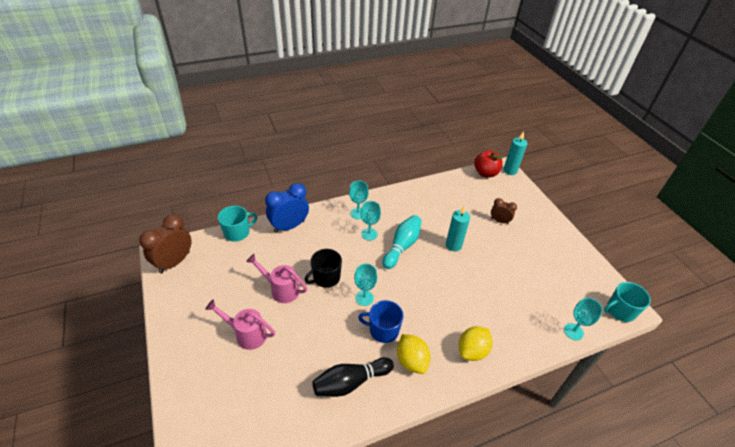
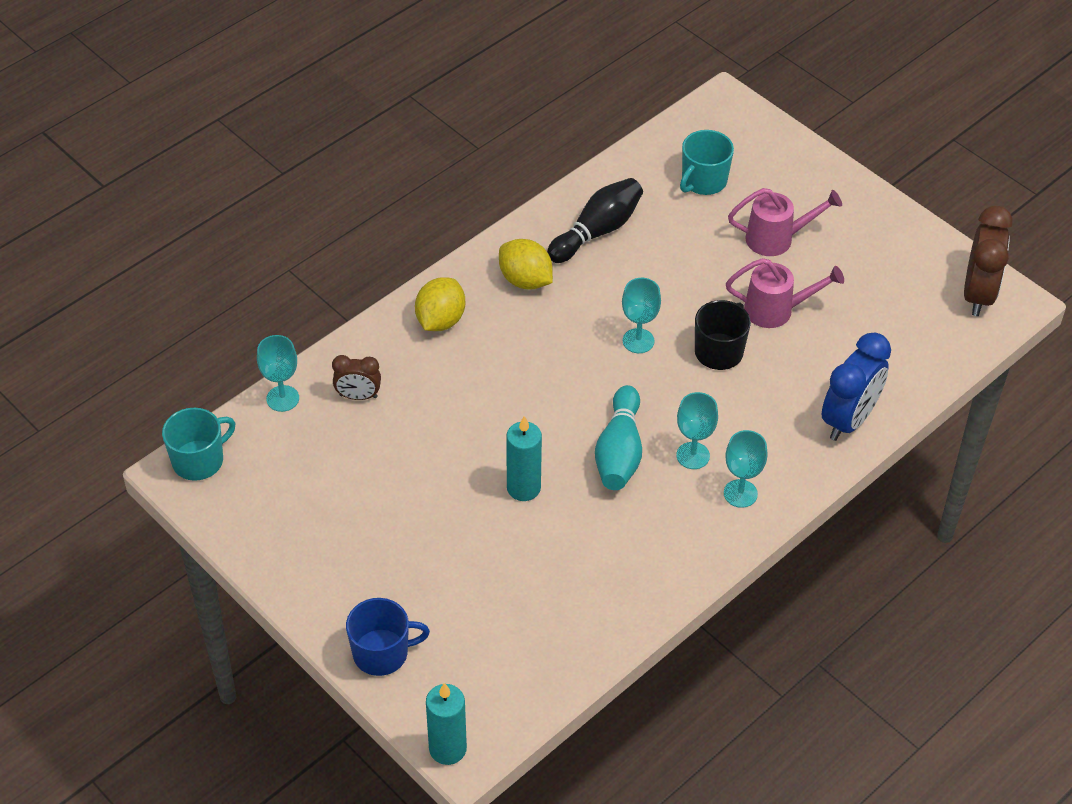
camera: 160 degrees right, 5 degrees up
(237, 232) = (928, 376): turquoise mug -> turquoise mug (703, 181)
(383, 330) = (585, 305): blue mug -> blue mug (382, 653)
(485, 173) = (507, 716): red apple -> none
(499, 221) = (445, 579): brown clock -> brown clock (358, 396)

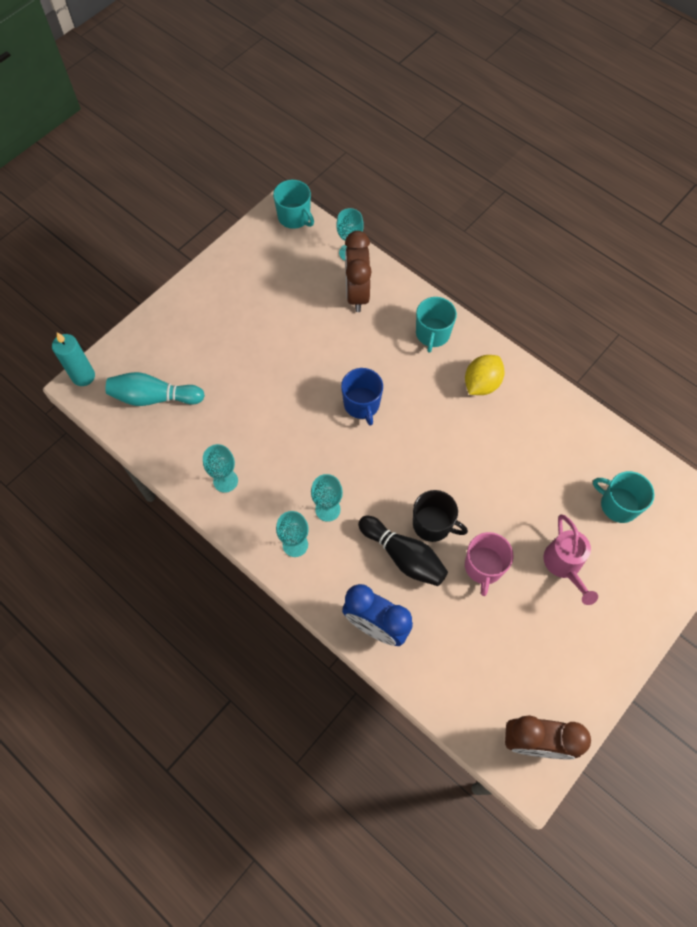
camera: 85 degrees right, 15 degrees up
(358, 396) = (357, 294): brown clock -> brown clock, size x1.76
(382, 653) = (153, 333): blue mug -> blue mug (362, 404)
(440, 320) = (432, 334): yellow lemon -> turquoise mug
(523, 488) = (288, 400): turquoise candle -> none
(597, 231) = (542, 429): black bowling pin -> black bowling pin (403, 556)
(619, 452) = (326, 459): turquoise bowling pin -> turquoise bowling pin (154, 397)
(638, 341) = (434, 465): turquoise goblet -> turquoise goblet (225, 481)
(776, 310) = (484, 567): pink watering can -> pink mug

